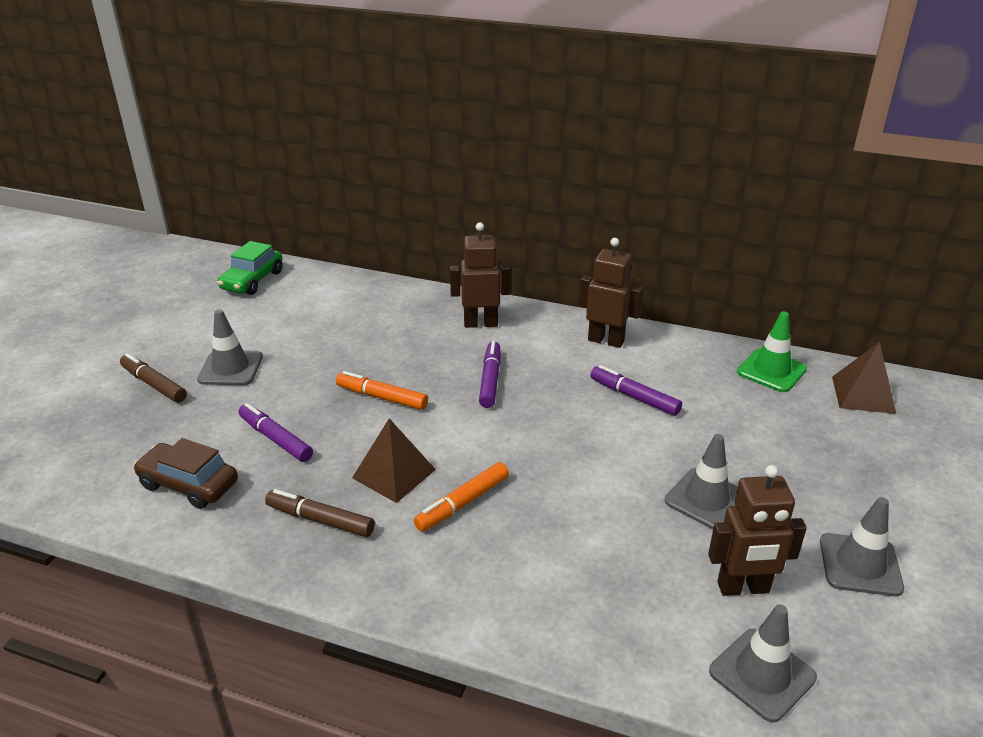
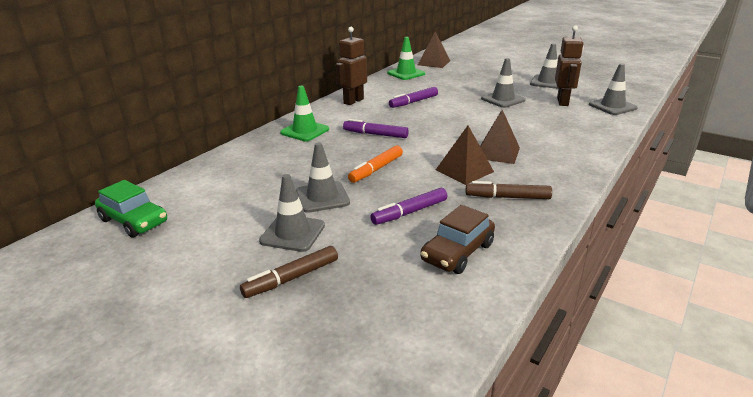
camera: 75 degrees left, 5 degrees down
(306, 371) = (322, 197): none -> grey traffic cone
(320, 520) = (507, 197): brown marker -> brown marker turned 60 degrees clockwise
(462, 503) = (497, 153): orange marker -> brown pyramid
(480, 323) = (305, 131): brown robot -> green traffic cone

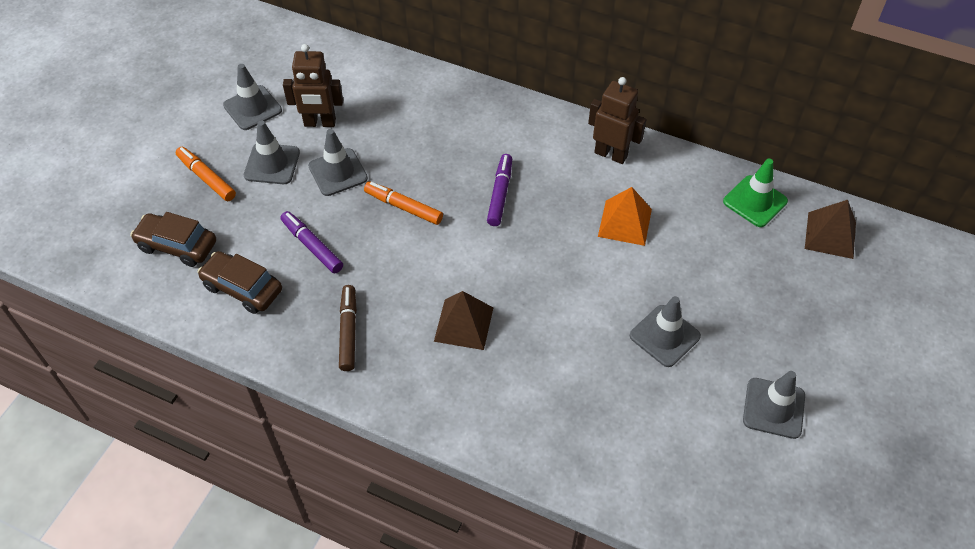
camera: 80 degrees right, 25 degrees up
(134, 221) = (288, 55): green car -> none
(291, 278) = (206, 178): brown marker -> orange marker
(305, 131) = (498, 125): green traffic cone -> none
(390, 300) = (177, 246): none -> brown car
(413, 102) = (624, 222): purple marker -> orange pyramid
(464, 170) = (409, 290): brown pyramid -> none
(563, 102) = (675, 421): brown robot -> brown robot (320, 123)
(612, 106) = (671, 495): grey traffic cone -> grey traffic cone (252, 108)

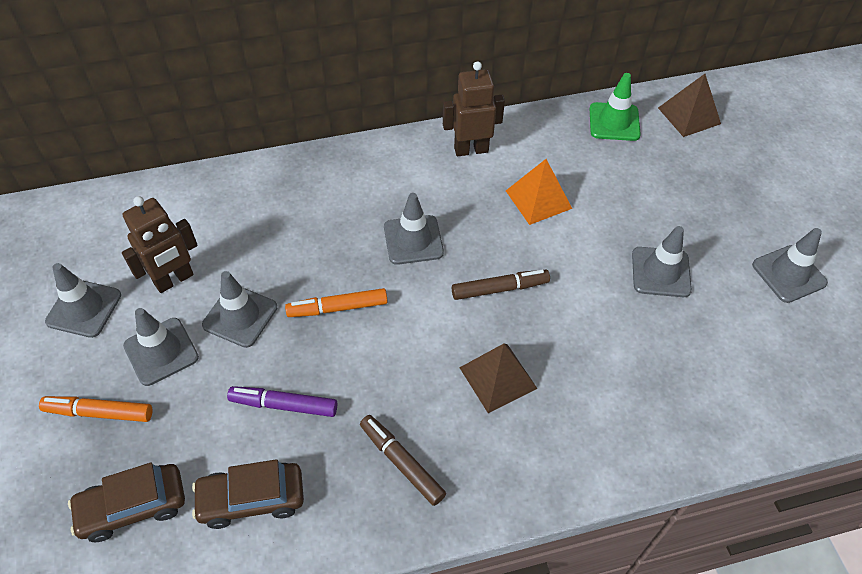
camera: 40 degrees left, 0 degrees up
(500, 194) = (413, 240): purple marker -> grey traffic cone
(527, 267) = (500, 289): none -> brown marker

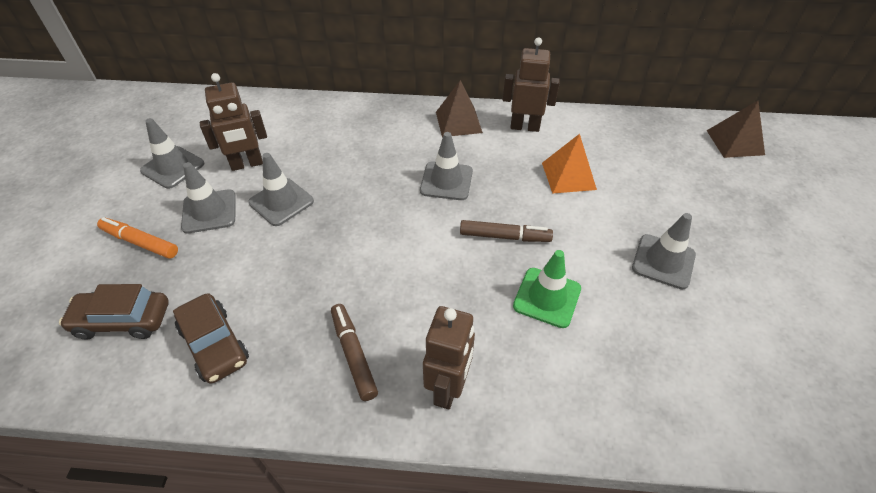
camera: 20 degrees right, 5 degrees down
(251, 499) = (215, 344): brown car -> brown car turned 135 degrees counterclockwise
(284, 405) = (280, 277): purple marker -> none
(337, 308) = (360, 216): orange marker -> none
(498, 378) = (472, 309): brown pyramid -> brown pyramid (458, 122)
(508, 466) = (448, 388): none -> brown robot
(614, 122) = (661, 133): green traffic cone -> green traffic cone (547, 297)
(789, 274) = (799, 297): grey traffic cone -> none

